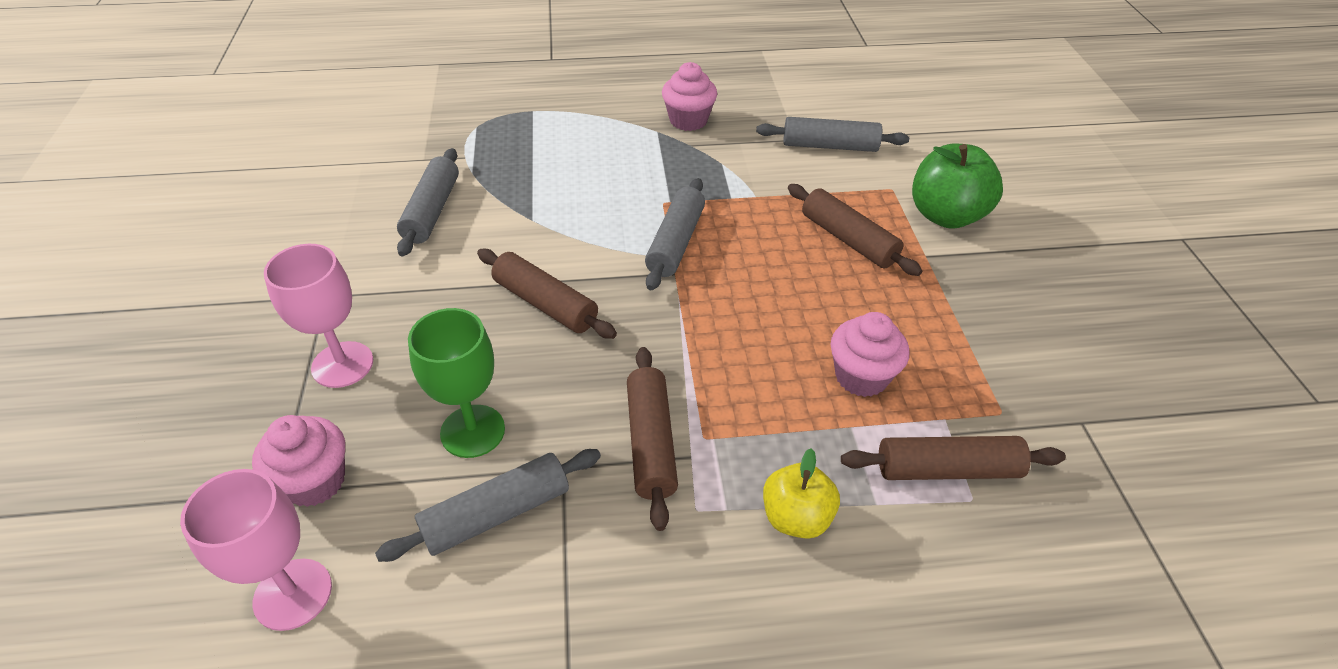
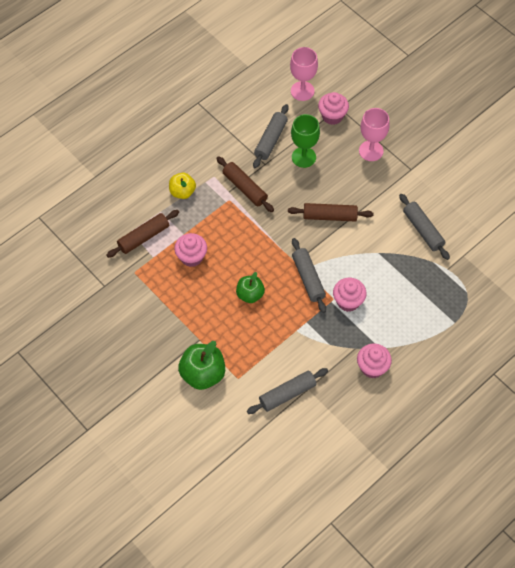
camera: 145 degrees right, 15 degrees up
(645, 190) = (348, 301): none -> pink cupcake
(792, 269) = (250, 294): none -> green apple
(848, 239) = (237, 328): brown rolling pin -> none

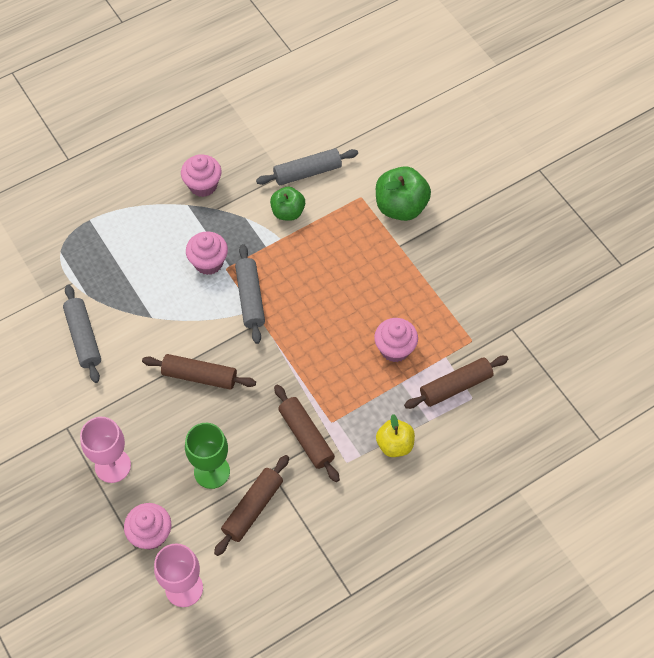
camera: 170 degrees left, 0 degrees up
(250, 294) = (328, 289): green apple -> green apple (288, 212)
(271, 140) = (252, 508): grey rolling pin -> brown rolling pin

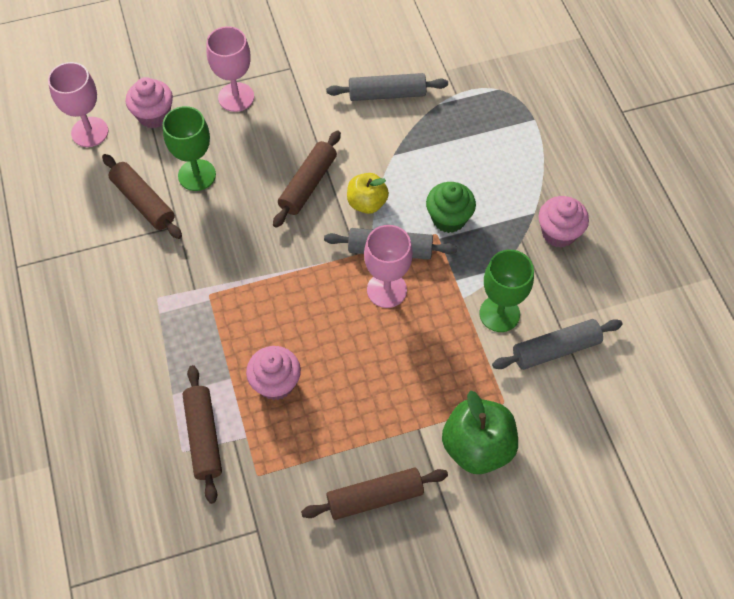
camera: 105 degrees right, 0 degrees up
(208, 262) = (448, 218): pink cupcake -> green cupcake
(288, 212) = (499, 314): green apple -> green goblet
(289, 292) = (386, 290): none -> pink goblet
(306, 436) = (201, 266): brown rolling pin -> brown rolling pin (375, 497)
(307, 172) = (555, 349): grey rolling pin -> grey rolling pin turned 75 degrees clockwise
(394, 445) = (157, 350): yellow apple -> yellow apple (367, 203)

